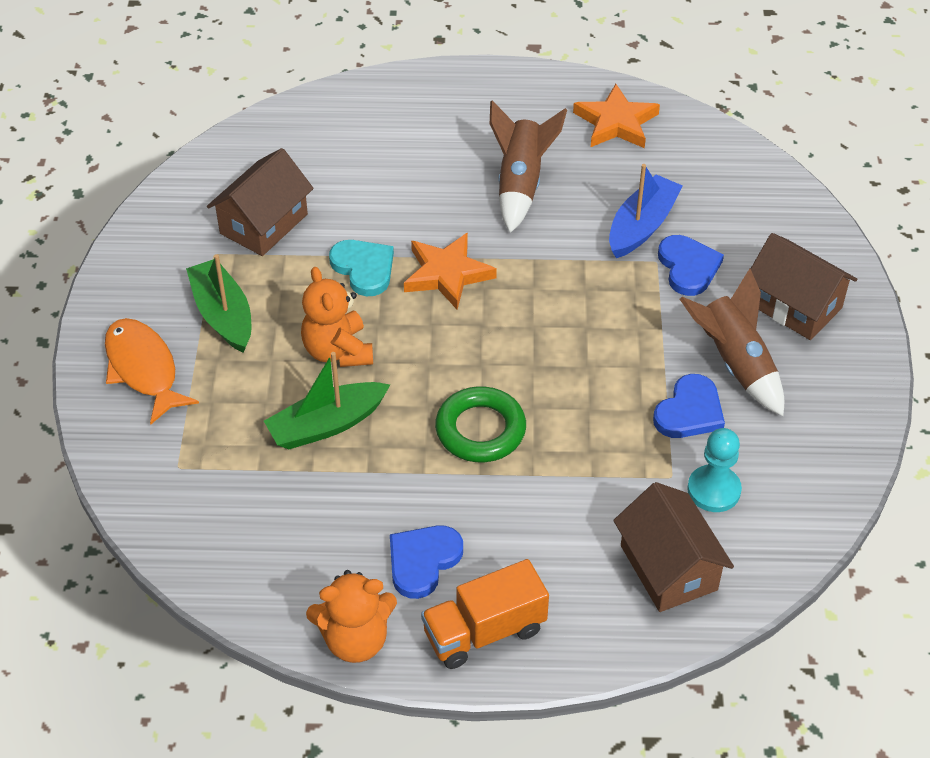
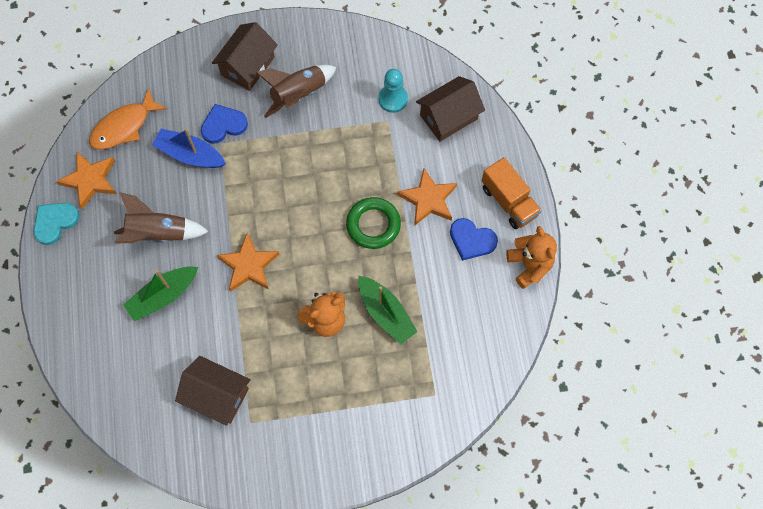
camera: 100 degrees left, 20 degrees up
(144, 369) = (361, 439): orange fish -> orange fish (124, 126)
(223, 315) = (306, 400): green boat -> green boat (163, 296)
(364, 268) = (251, 319): turquoise heart -> turquoise heart (55, 222)
(511, 511) = (428, 199): none -> orange star
(689, 411) = (339, 115): blue heart -> none

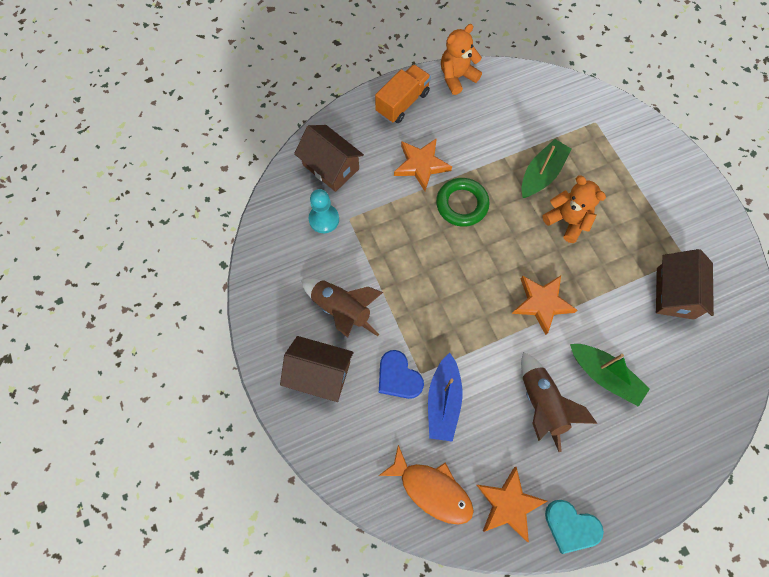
camera: 105 degrees left, 0 degrees up
(471, 240) = (449, 123): blue heart -> none

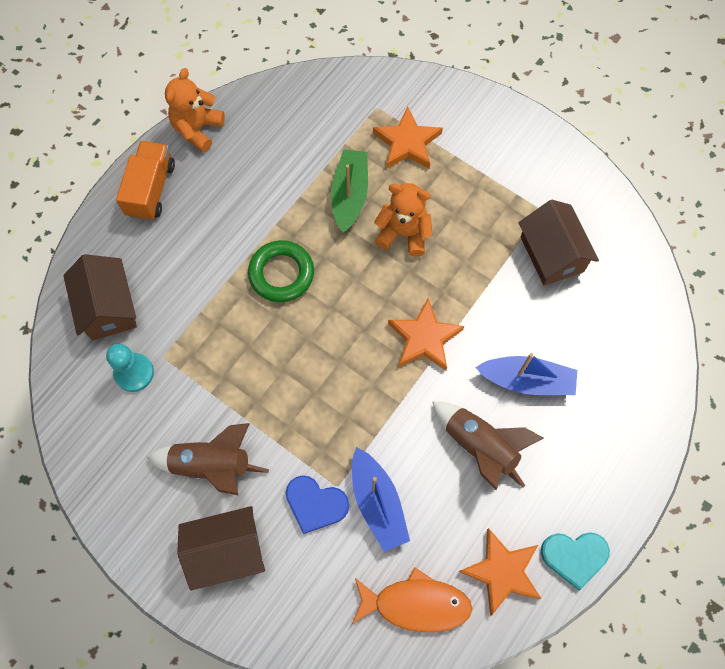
camera: 30 degrees left, 0 degrees up
(331, 167) = (108, 307): brown house -> brown house turned 60 degrees clockwise
(421, 165) = (212, 252): orange star -> orange star (407, 143)
(604, 375) = (527, 380): green boat -> blue boat

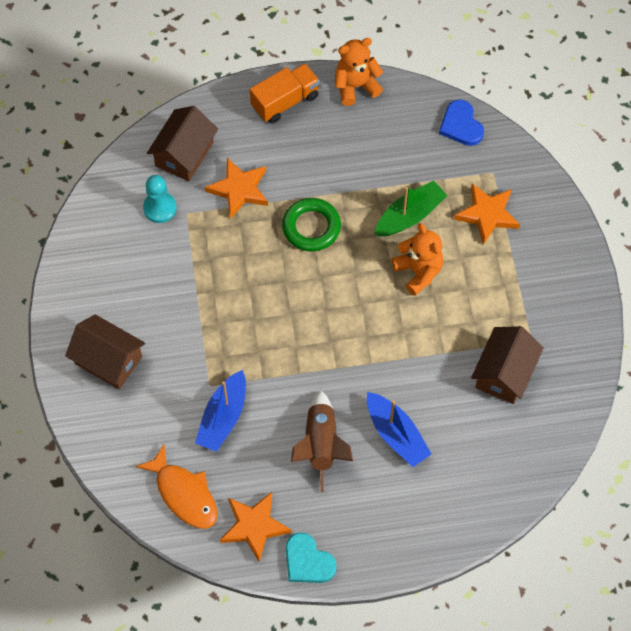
camera: 45 degrees right, 5 degrees down
(212, 465) = (150, 304): brown rocket -> none
(315, 504) = (186, 383): blue heart -> blue heart (461, 125)
(424, 338) = (359, 348): orange star -> orange star (239, 189)

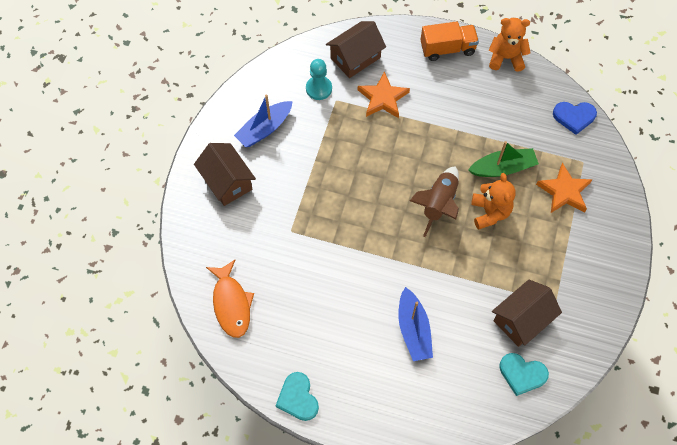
camera: 25 degrees right, 0 degrees up
(223, 417) = (289, 259): blue boat -> blue boat (264, 129)
(254, 526) = (270, 352): orange star -> none
(311, 227) = (423, 146): green ring -> none
(321, 445) = (351, 312): brown rocket -> brown rocket (438, 204)
(461, 125) = (574, 117): blue heart -> blue heart turned 90 degrees counterclockwise
(530, 431) = (522, 374): none -> turquoise heart

